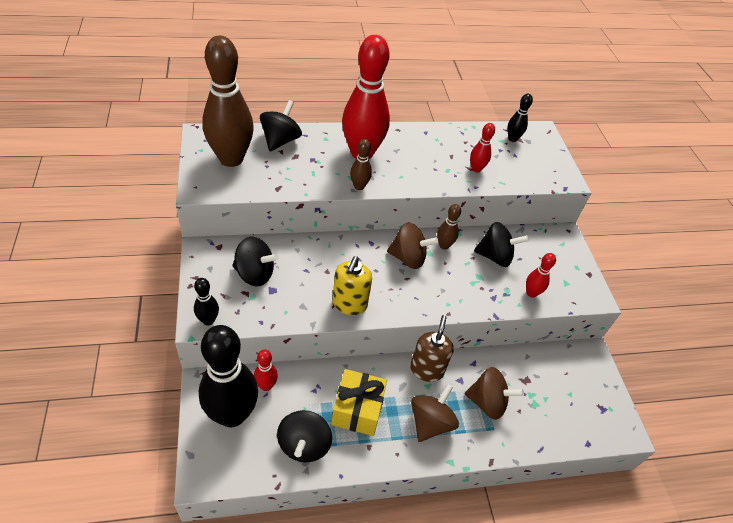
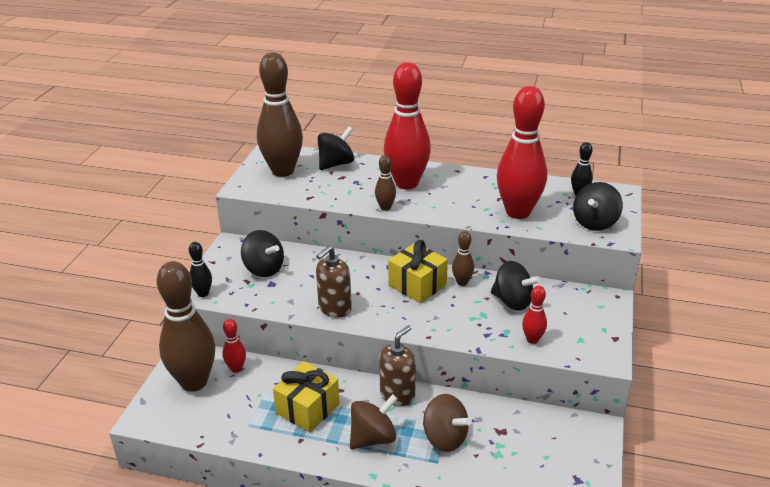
camera: 30 degrees right, 15 degrees down
(232, 414) = (194, 382): black bowling pin -> brown bowling pin
(304, 445) = (241, 421): black spinning top -> black spinning top (595, 223)
(349, 304) = (334, 308): yellow soap dispenser -> brown soap dispenser
(408, 258) = (417, 285): brown spinning top -> yellow gift
(476, 169) = (518, 212): red bowling pin -> red bowling pin, size x2.26

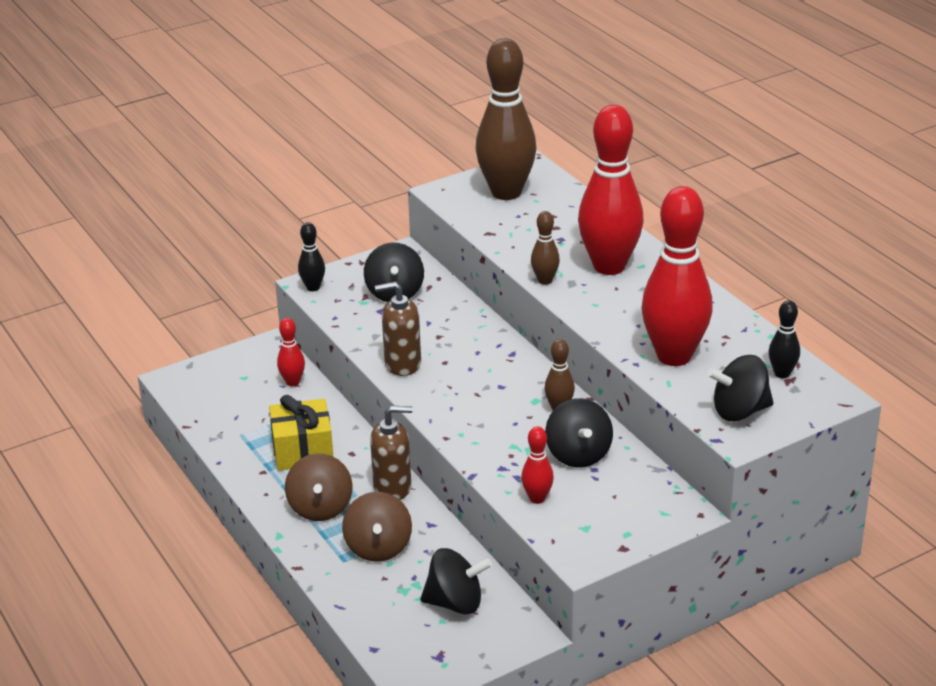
camera: 45 degrees right, 0 degrees up
(194, 382) = (246, 373): brown bowling pin -> none
(336, 164) = (571, 210): black spinning top -> black spinning top (455, 603)
(373, 438) = (320, 508): brown spinning top -> brown spinning top turned 75 degrees clockwise
(417, 285) = (511, 386): yellow gift -> none

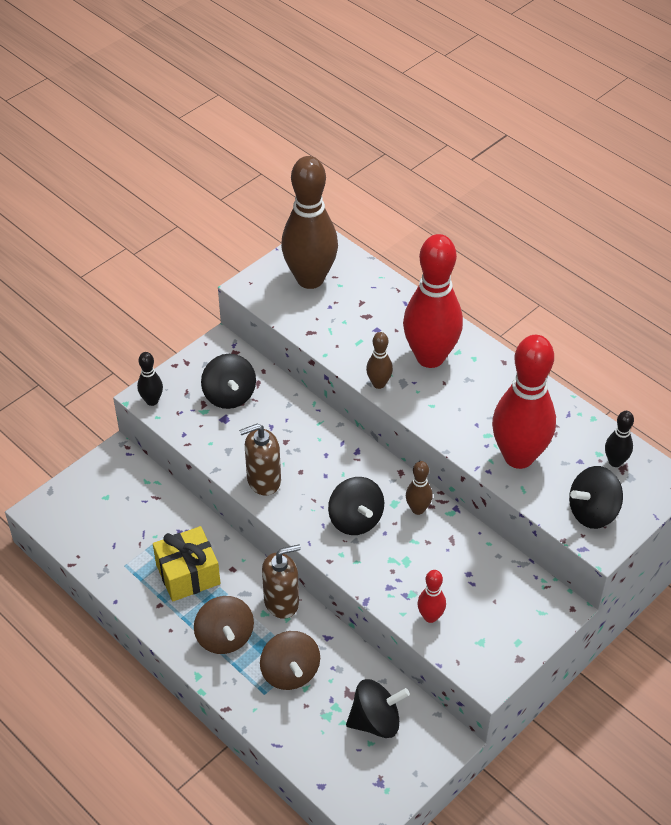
camera: 15 degrees left, 15 degrees up
(292, 382) = (153, 495): red bowling pin -> none
(578, 455) = (450, 560): black spinning top -> black spinning top (355, 520)

